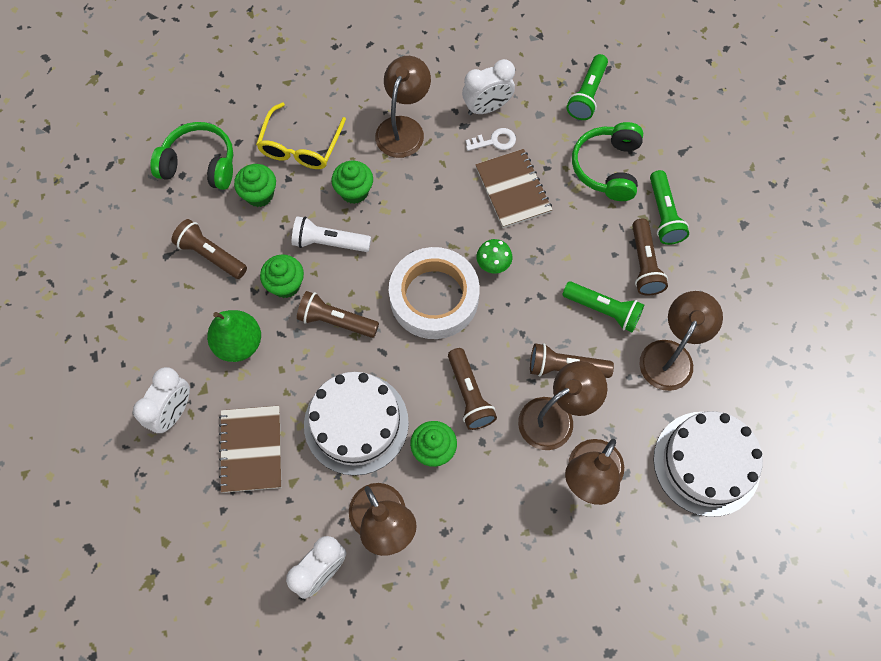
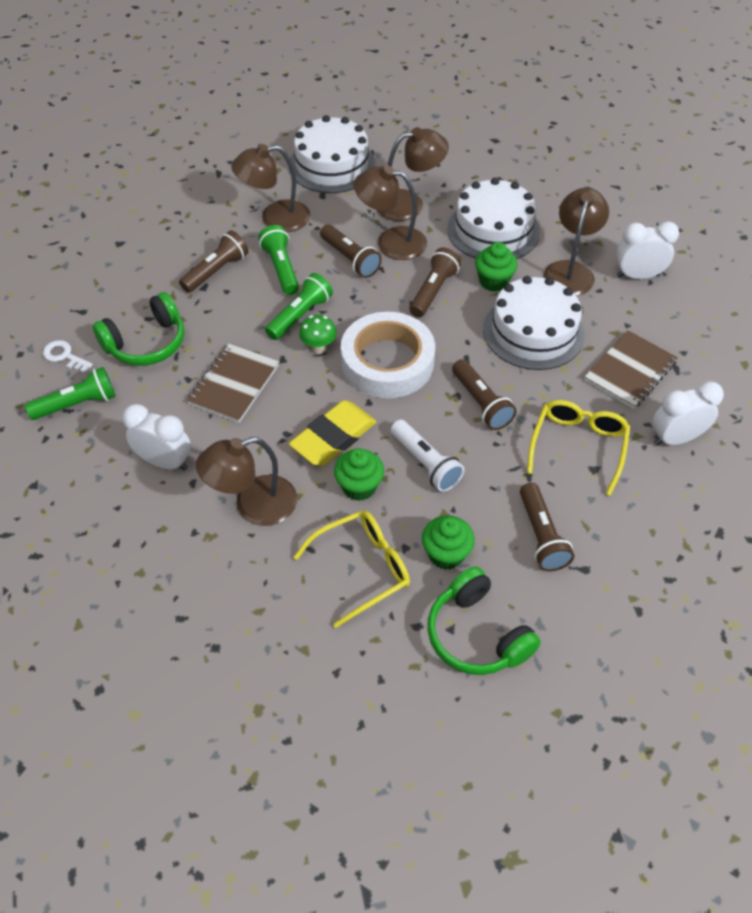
camera: 135 degrees left, 15 degrees down
(239, 344) = (578, 446): green pear -> yellow glasses
(286, 285) = (496, 459): green cupcake -> none
(406, 209) = (333, 437): none -> yellow eraser
(490, 513) = (493, 230): none -> white cake
(494, 141) = (197, 430): white key -> white key (64, 356)
(663, 214) = (158, 286): green flashlight -> green flashlight (300, 316)

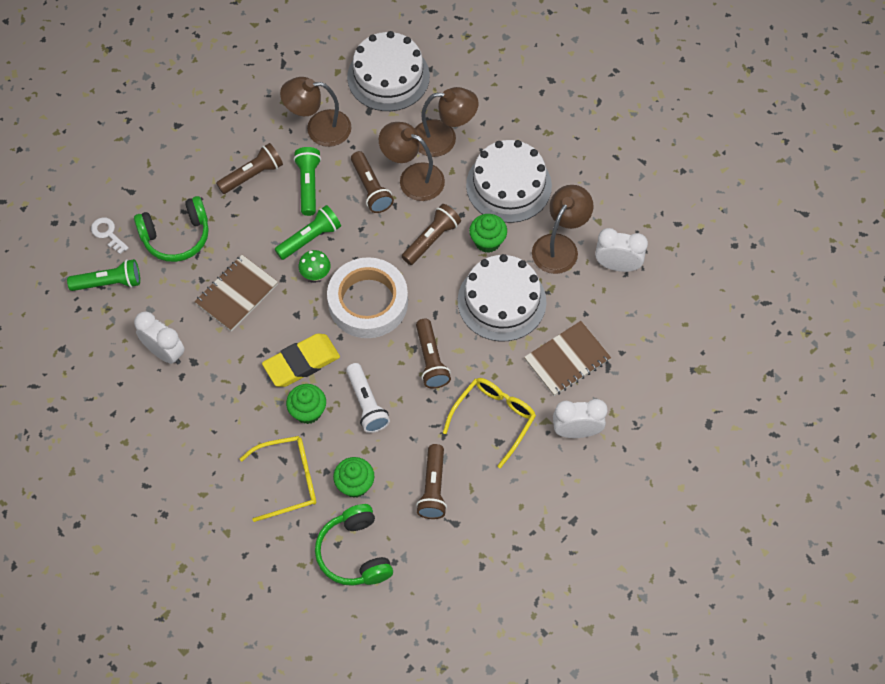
camera: 15 degrees right, 10 degrees up
(253, 505) = (222, 407): brown lamp -> none

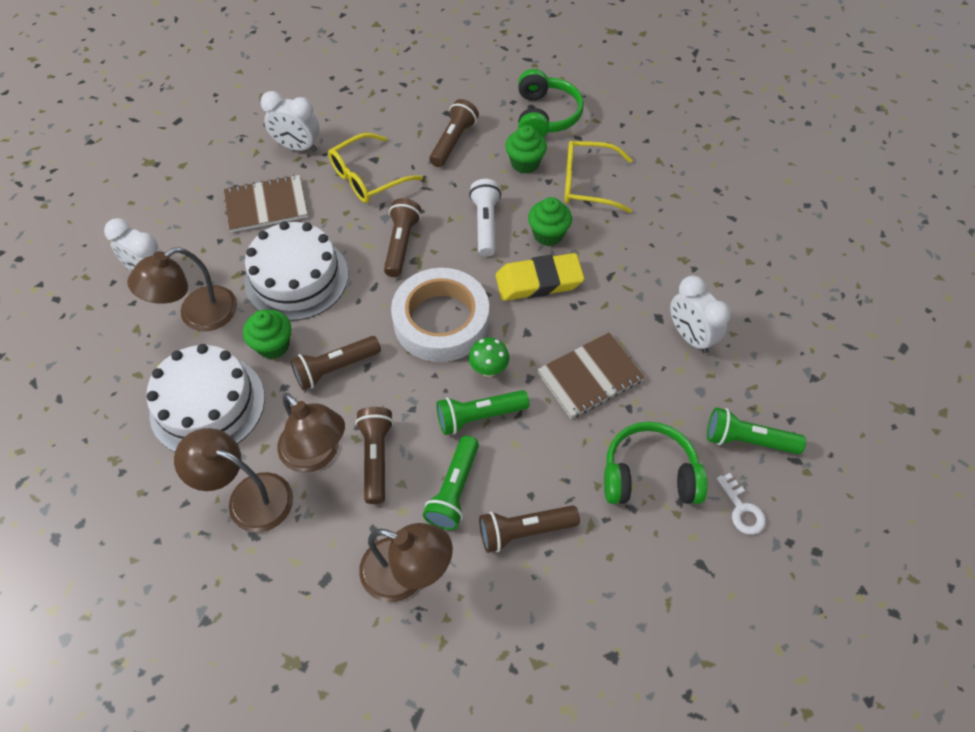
camera: 160 degrees left, 5 degrees down
(388, 77) = (270, 629): white cake -> none

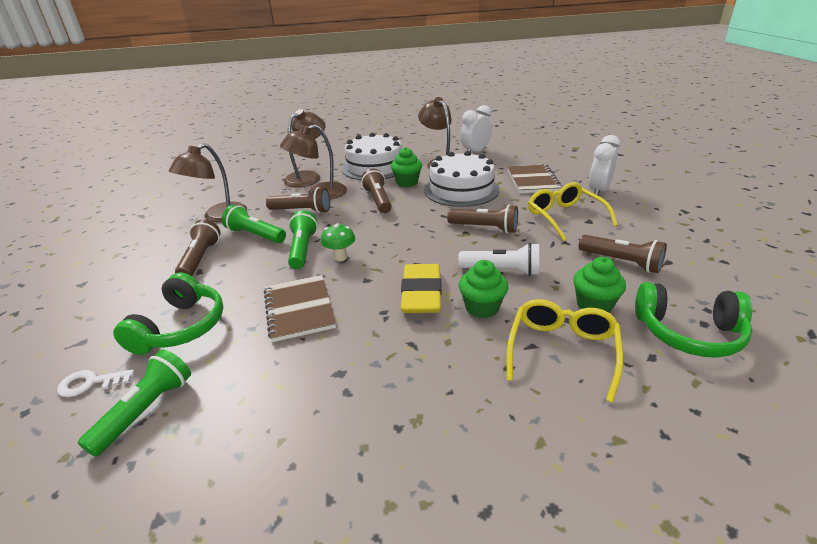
camera: 105 degrees right, 25 degrees down
(441, 321) = (398, 240): white tape -> none
(690, 336) = (300, 395): white clock -> none

